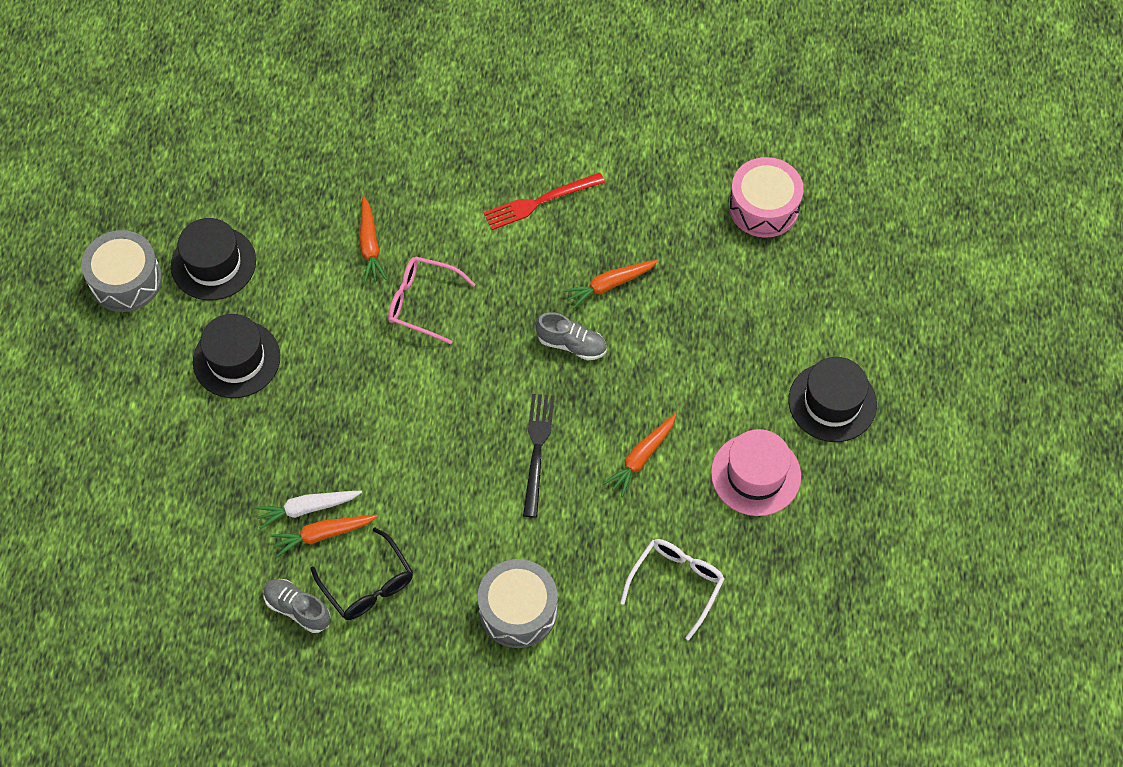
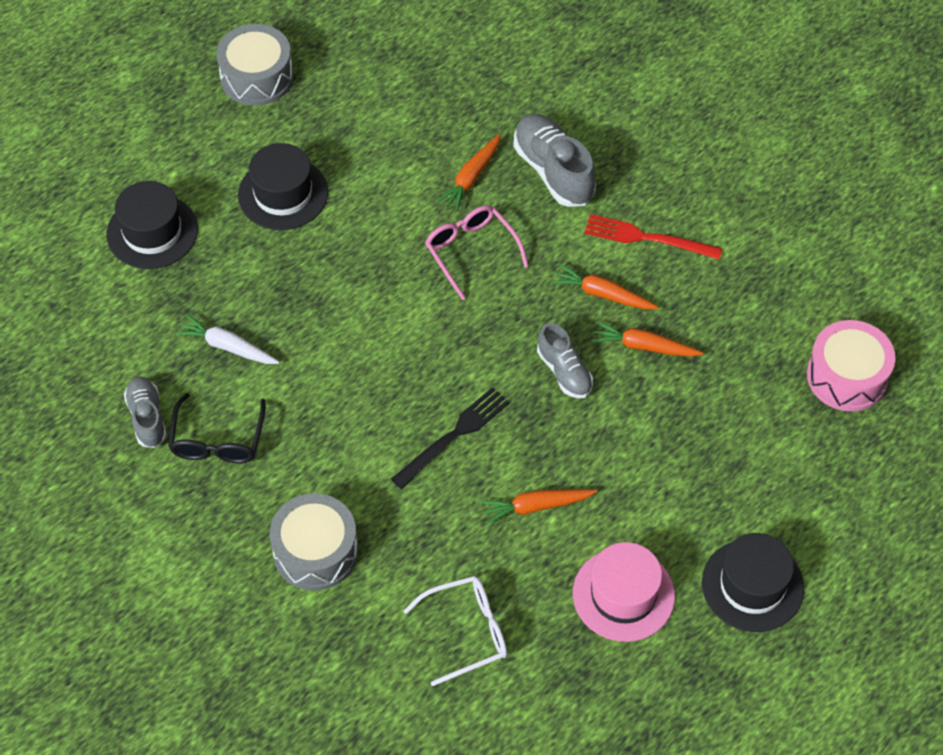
camera: 40 degrees right, 5 degrees down
(213, 263) = (335, 109): black hat -> black hat (152, 232)
(323, 534) = (221, 376): orange carrot -> orange carrot (602, 294)
(426, 198) = (553, 171): none -> grey shoe

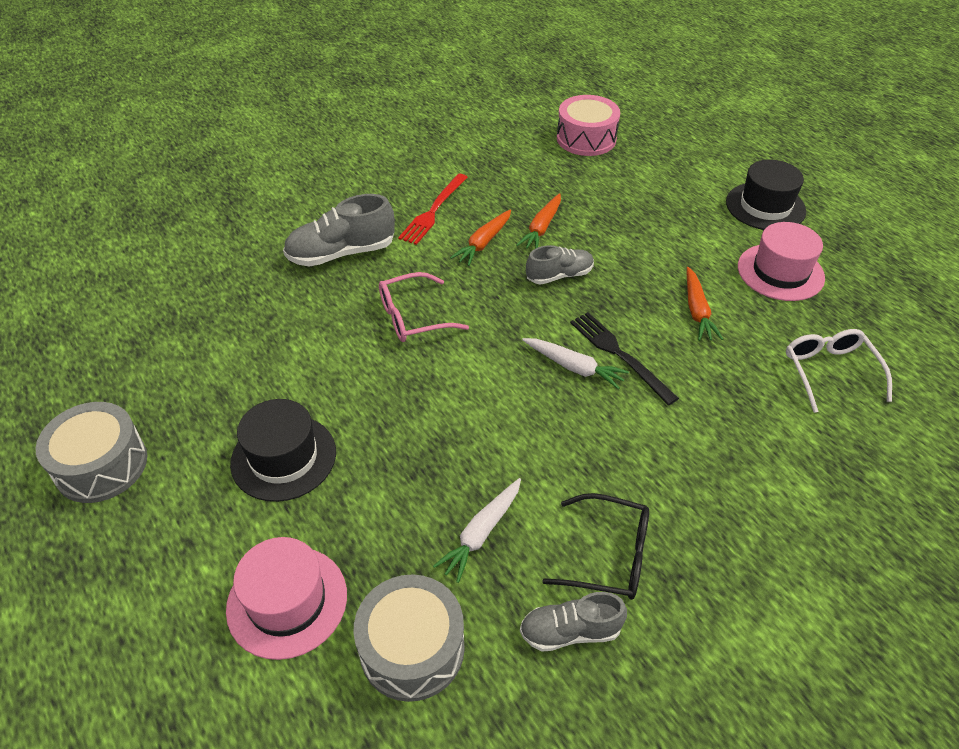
camera: 80 degrees left, 10 degrees down
(152, 232) = (287, 601): black hat -> pink hat
(315, 551) = (752, 477): grey drum -> grey drum (412, 648)
(428, 397) = (574, 367): none -> white carrot
(471, 178) = (326, 306): orange carrot -> none

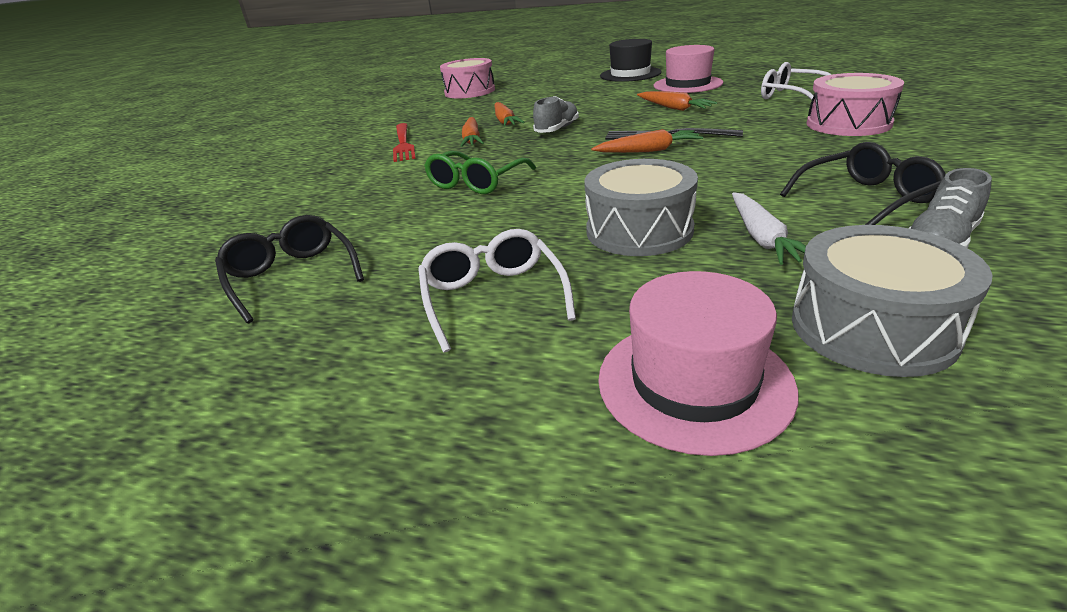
camera: 35 degrees left, 15 degrees down
(101, 465) = (236, 434): grey drum -> grey drum (639, 230)
(218, 349) = (291, 276): none -> black glasses
(283, 457) = (493, 297): black hat -> white glasses
(341, 253) = (349, 184): grey shoe -> none
(413, 317) = (476, 182): pink glasses -> green glasses
(574, 367) = (648, 151): white carrot -> orange carrot
(784, 458) = (848, 124): none -> pink drum

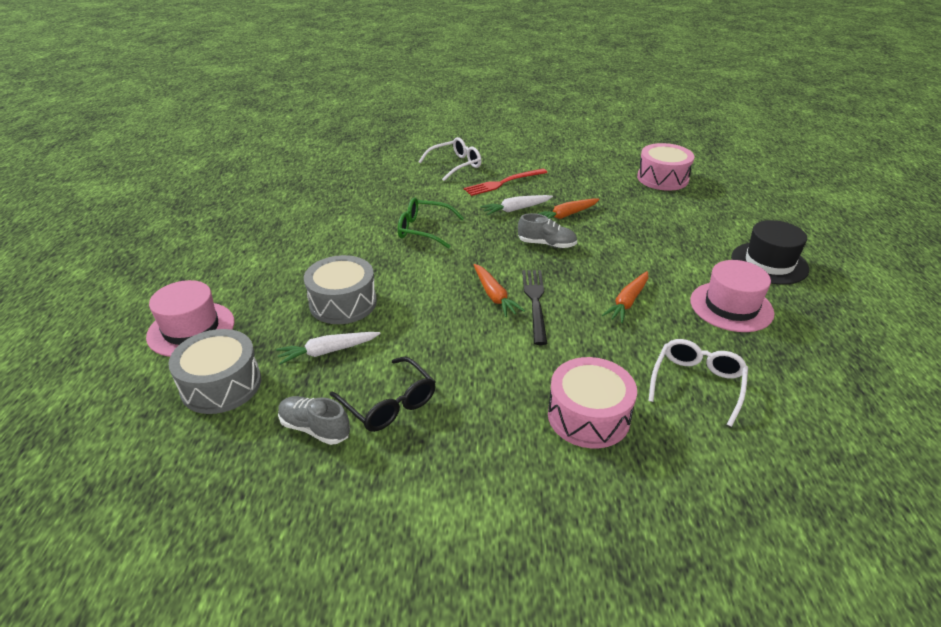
camera: 70 degrees right, 5 degrees up
(291, 276) = (300, 203): black glasses -> none
(472, 139) = (516, 209): orange carrot -> white carrot
(493, 297) = (271, 265): white glasses -> white glasses (455, 165)

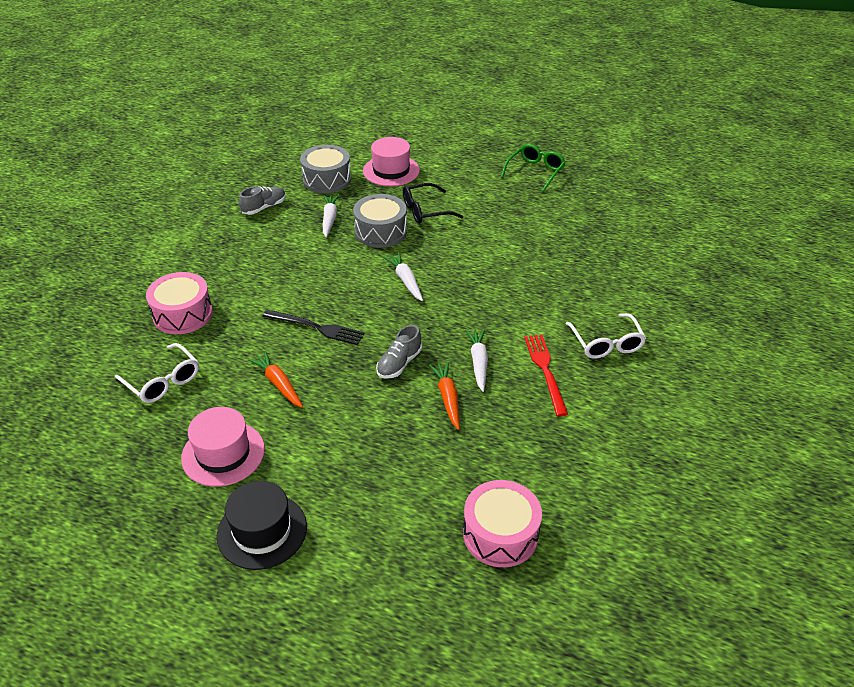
camera: 110 degrees right, 5 degrees up
(389, 404) = (262, 236): black glasses -> black glasses (425, 211)
(424, 230) = (468, 290): green glasses -> green glasses (535, 172)
(427, 266) = (406, 281): none -> white carrot
(494, 296) = (340, 307): orange carrot -> none

